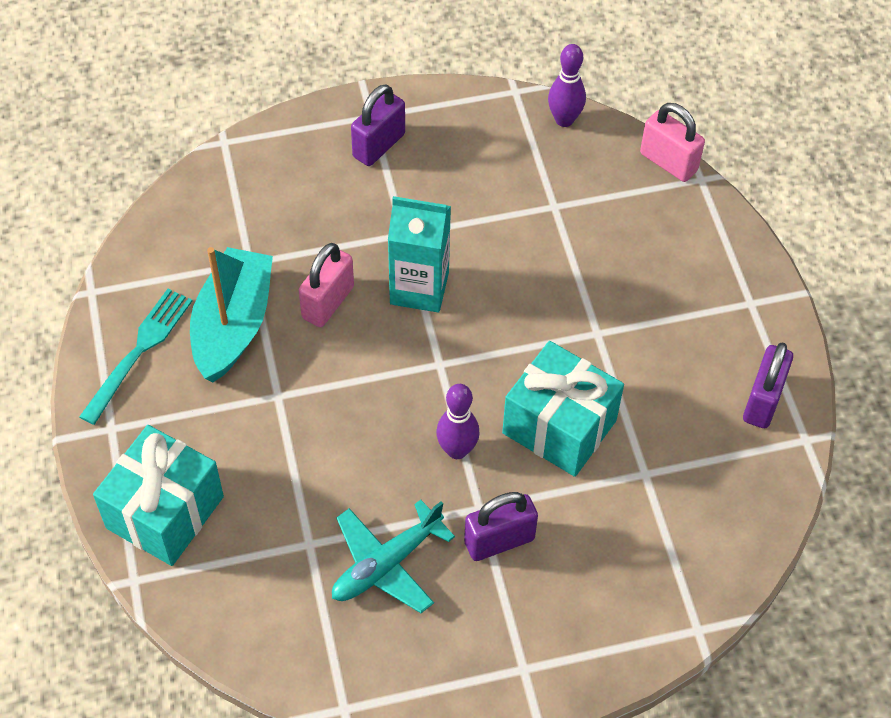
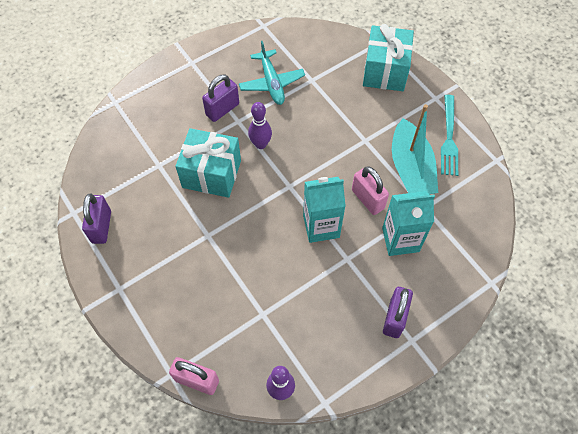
camera: 160 degrees right, 5 degrees up
(313, 232) = (400, 239): none -> turquoise carton
(328, 302) = (367, 199): pink padlock -> pink padlock turned 45 degrees counterclockwise
(386, 564) = (271, 83): turquoise plane -> turquoise plane turned 135 degrees clockwise

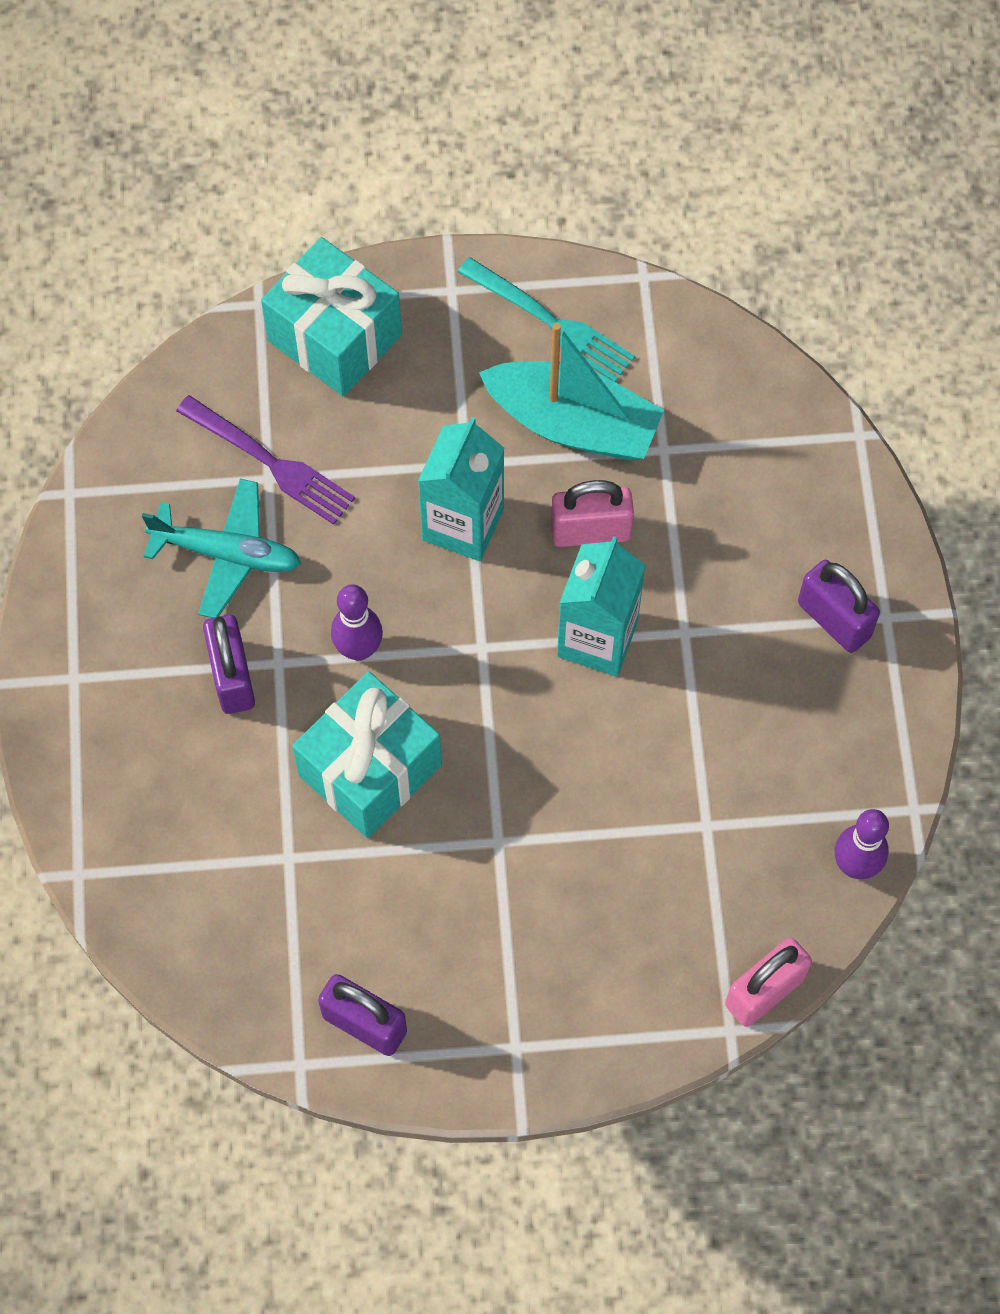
camera: 60 degrees left, 5 degrees up
(318, 77) = (271, 463): none -> purple fork
(400, 239) = (700, 525): turquoise carton -> turquoise carton (463, 524)

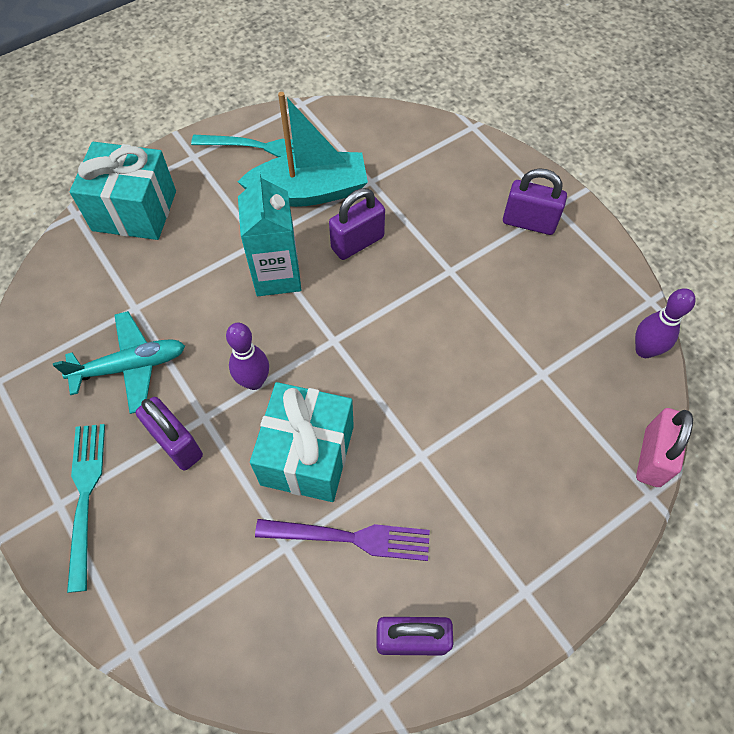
camera: 30 degrees left, 5 degrees down
(106, 684) = (85, 496): none -> turquoise fork
(271, 463) = (131, 298): purple fork -> purple fork (351, 537)
(590, 531) = (357, 243): pink padlock -> purple padlock
(597, 639) = (401, 299): turquoise carton -> none

